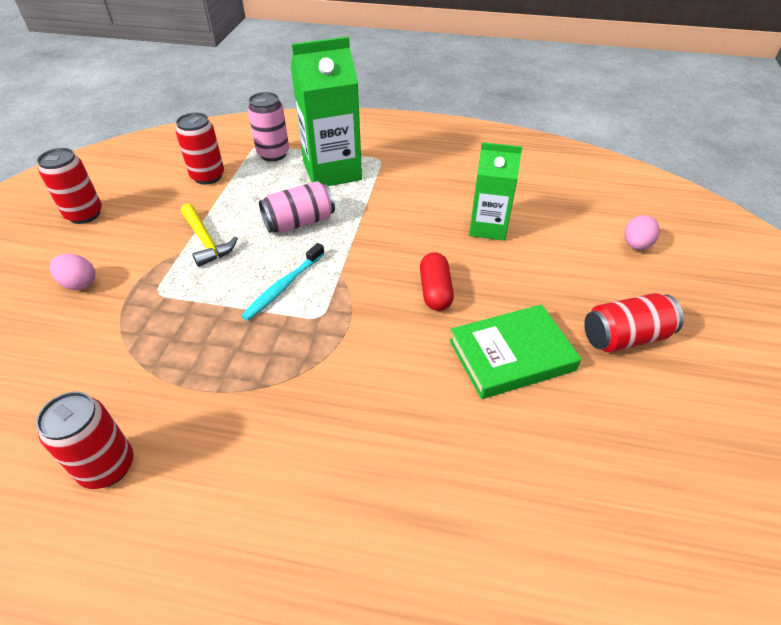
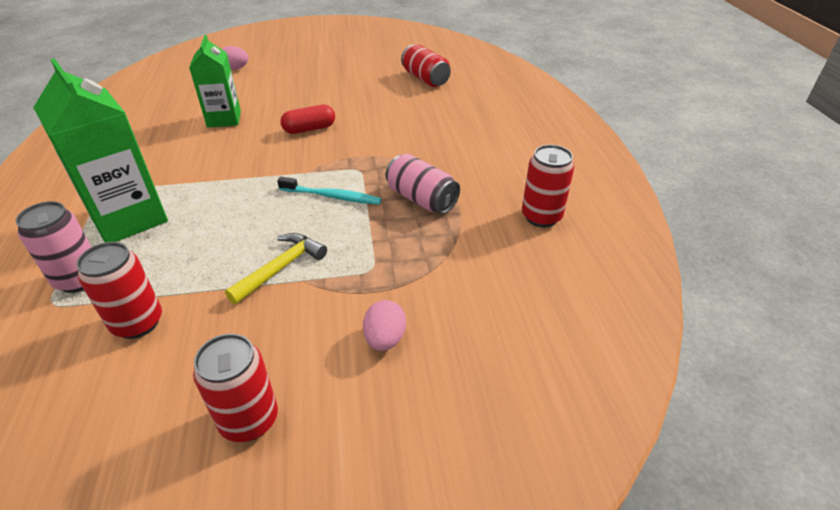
camera: 110 degrees left, 5 degrees down
(299, 222) = (234, 214): pink can -> pink can (421, 199)
(511, 355) = (357, 98): green book -> none
(625, 337) = (325, 69): red can -> red can (425, 79)

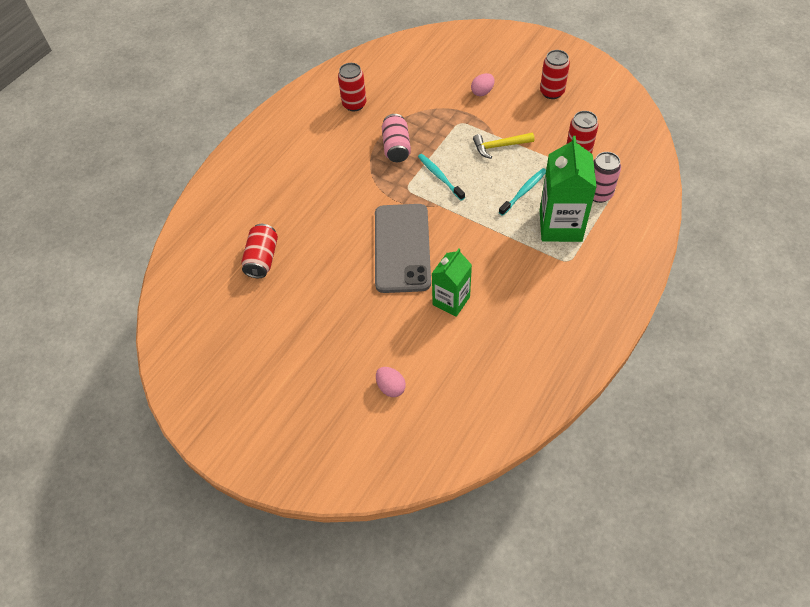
camera: 135 degrees left, 15 degrees up
(203, 231) = (523, 192): none -> turquoise toothbrush
(309, 129) = (402, 248): red capsule -> grey phone

